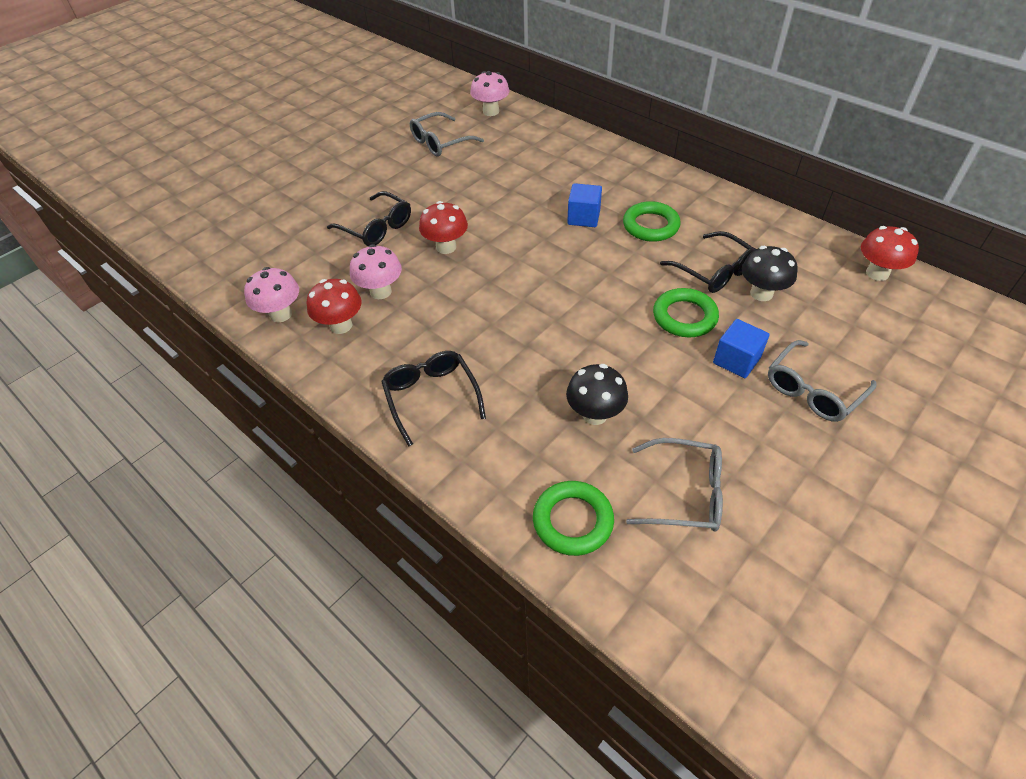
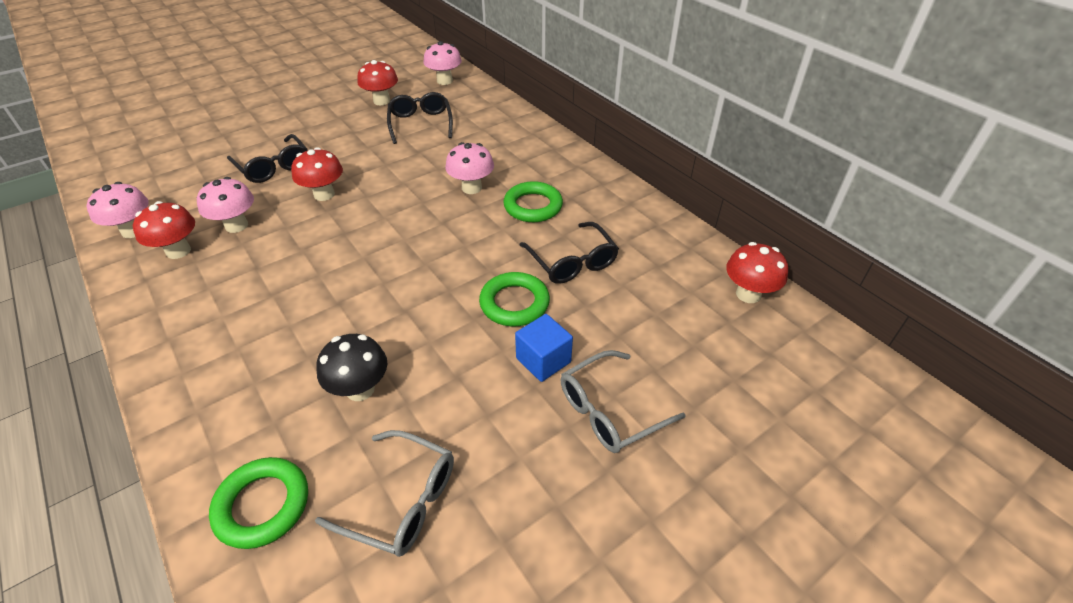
camera: 10 degrees right, 5 degrees down
(431, 397) = (212, 338): black glasses -> black glasses (420, 124)
(440, 142) = (381, 101): grey glasses -> red mushroom
(583, 217) = (471, 188): blue cube -> pink mushroom
(761, 293) = (609, 293): black mushroom -> none

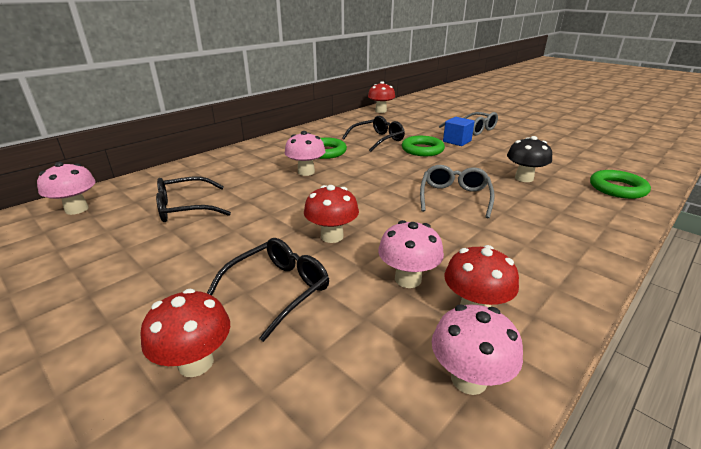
camera: 100 degrees left, 15 degrees down
(381, 101) = (110, 243): red mushroom -> red mushroom (196, 363)
(401, 501) = (566, 159): grey glasses -> grey glasses (454, 197)

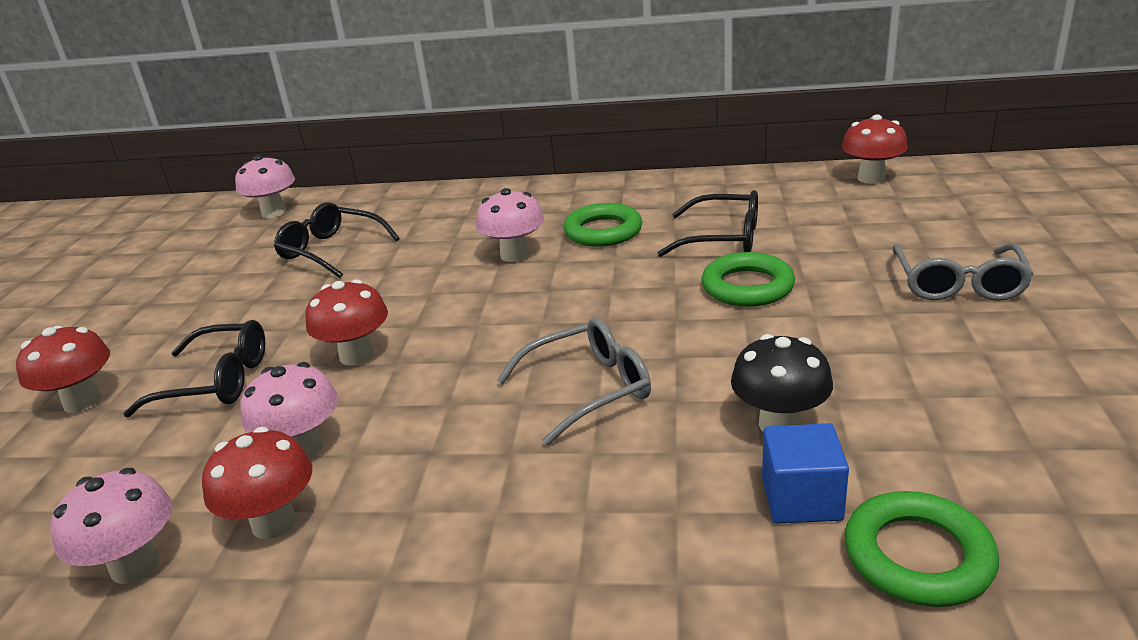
camera: 55 degrees right, 0 degrees up
(457, 141) = (853, 296): blue cube -> blue cube (801, 499)

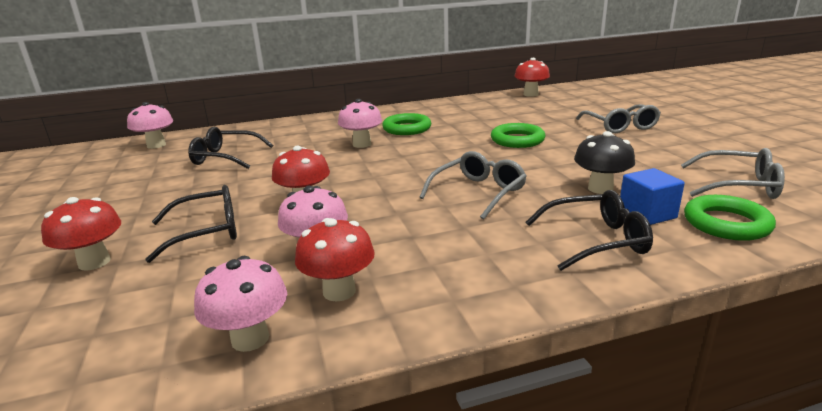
camera: 25 degrees left, 5 degrees down
(723, 238) = (480, 124): black glasses -> black glasses (596, 240)
(1035, 475) = (738, 185): none -> grey glasses

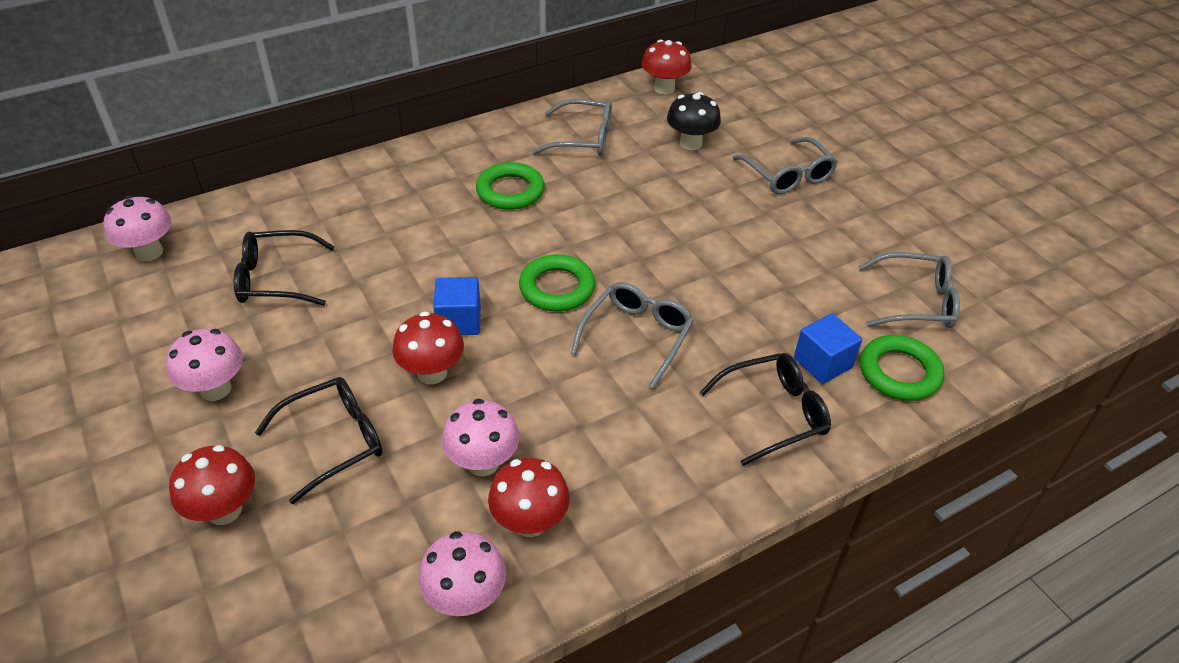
camera: 15 degrees left, 20 degrees up
(340, 179) = (459, 321): none -> blue cube
(362, 144) = (459, 235): pink mushroom -> pink mushroom (215, 389)
(467, 111) = (583, 138): none -> grey glasses
(517, 140) = (664, 215): green ring -> green ring (557, 288)
(600, 188) = (772, 318): black mushroom -> black mushroom (690, 143)

